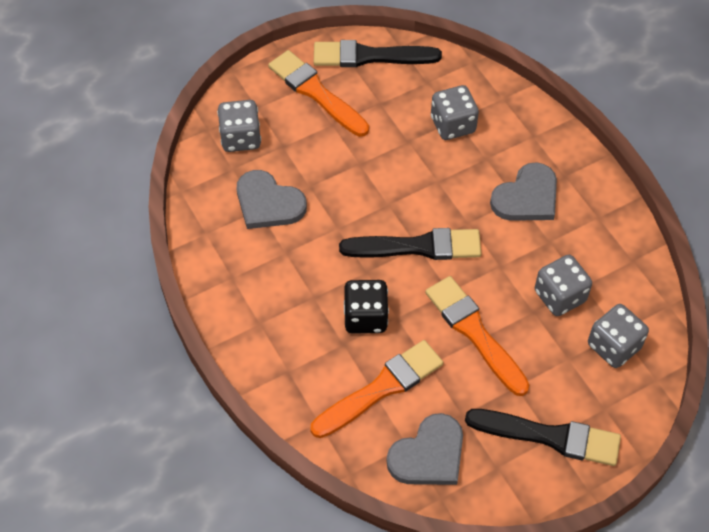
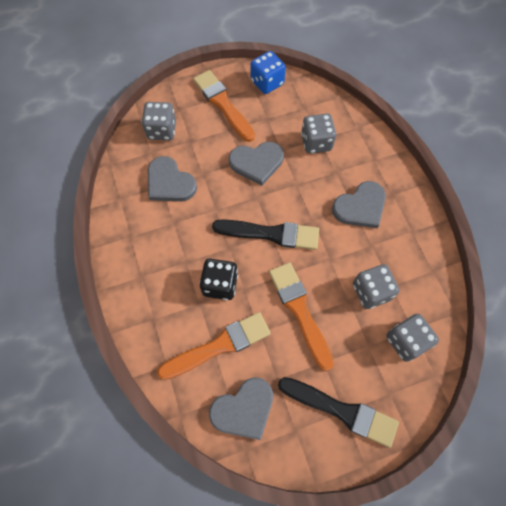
camera: 10 degrees right, 10 degrees up
(370, 56) = (267, 82): black brush -> blue dice
(379, 162) = (256, 163): none -> grey heart

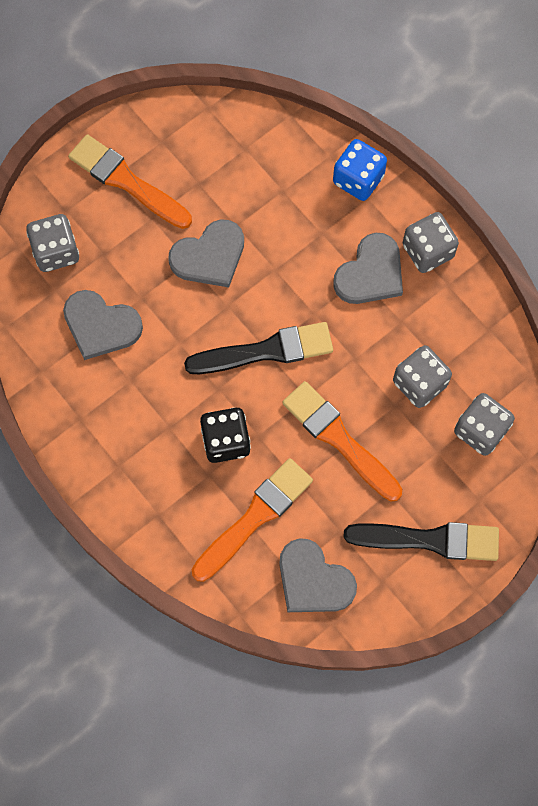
camera: 20 degrees left, 5 degrees up
(243, 409) = (313, 580): grey heart -> grey heart turned 90 degrees clockwise
(267, 82) = (177, 126): blue dice -> blue dice (358, 179)
(316, 142) = (280, 198): grey dice -> grey dice (427, 251)

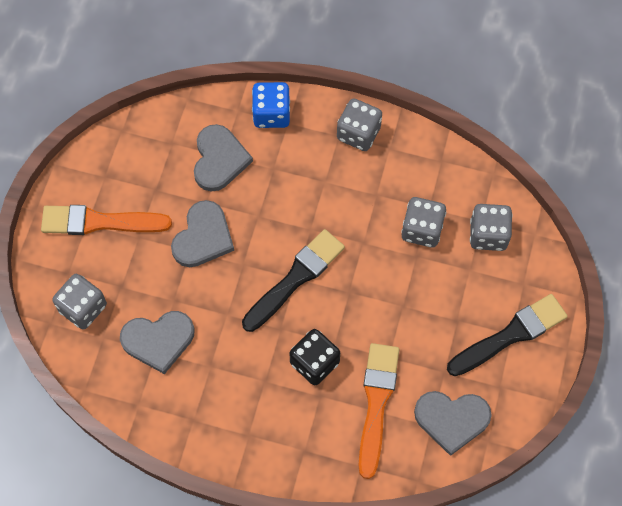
camera: 35 degrees left, 5 degrees down
(339, 439) = (395, 306): orange brush -> none
(370, 273) = (329, 174): grey heart -> grey heart (219, 159)

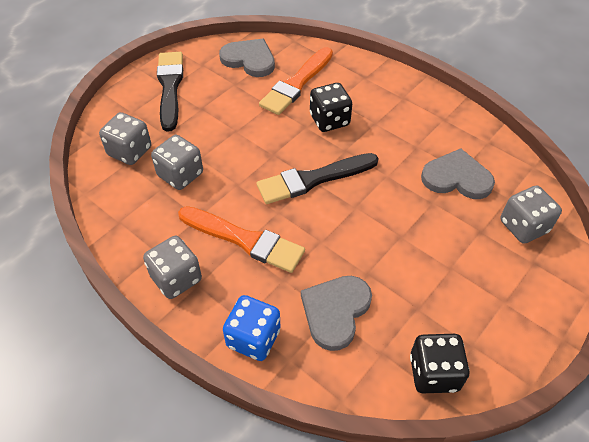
camera: 155 degrees left, 15 degrees down
(100, 222) = (489, 298): orange brush -> orange brush (244, 240)
(128, 144) = (433, 373): none -> black dice
(203, 237) = (384, 243): grey heart -> none
(510, 335) = (170, 87): black brush -> black brush turned 90 degrees clockwise

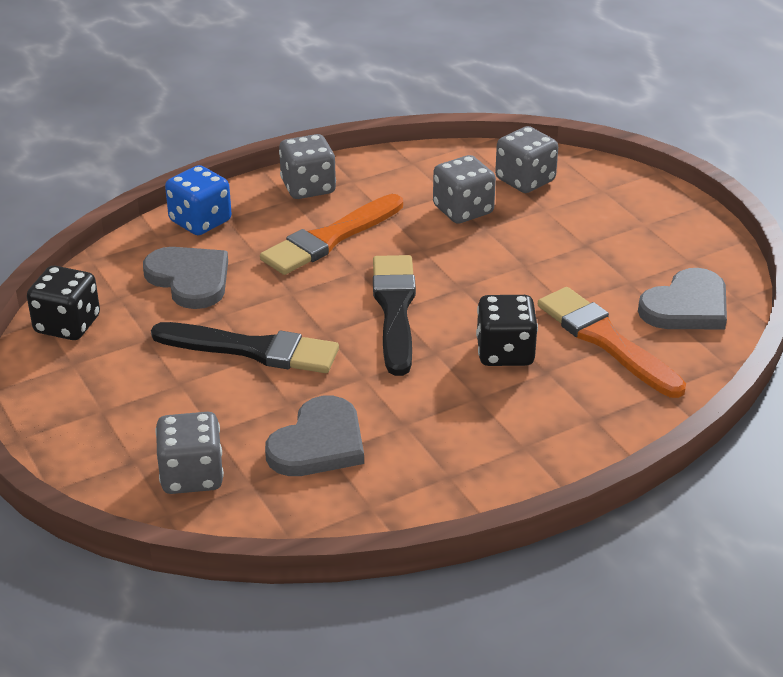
camera: 110 degrees right, 15 degrees down
(170, 87) = (644, 225): black brush -> black brush (252, 349)

